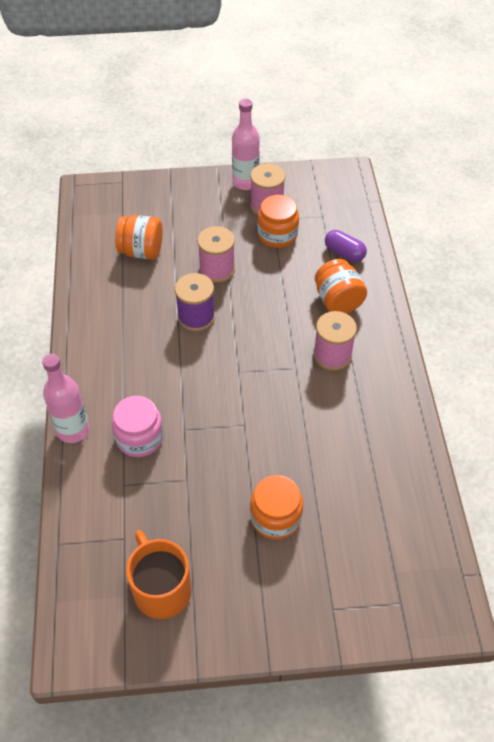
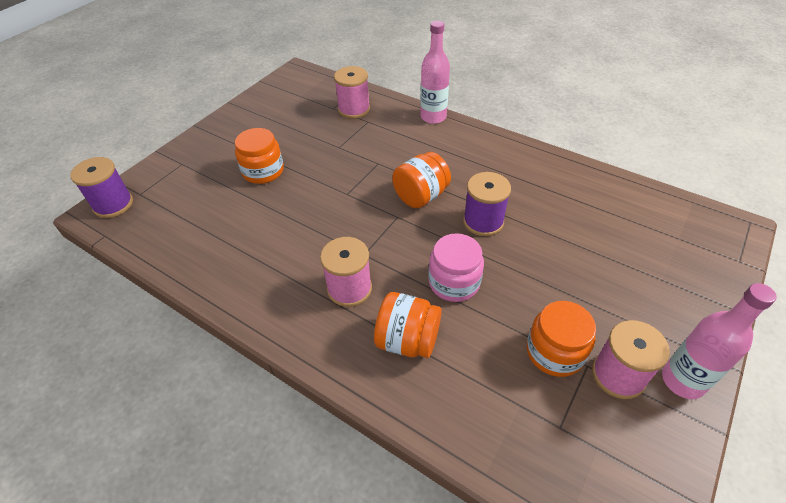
camera: 130 degrees right, 5 degrees down
(139, 438) = (395, 141): pink jar -> pink jar (454, 282)
(141, 251) = (603, 225): orange jar -> orange jar (421, 196)
(161, 588) = (286, 109): orange mug -> none
(217, 269) = (535, 267): pink spool -> pink spool (354, 109)
(344, 253) = (473, 402): purple capsule -> none
(433, 612) = (113, 204): none -> purple spool

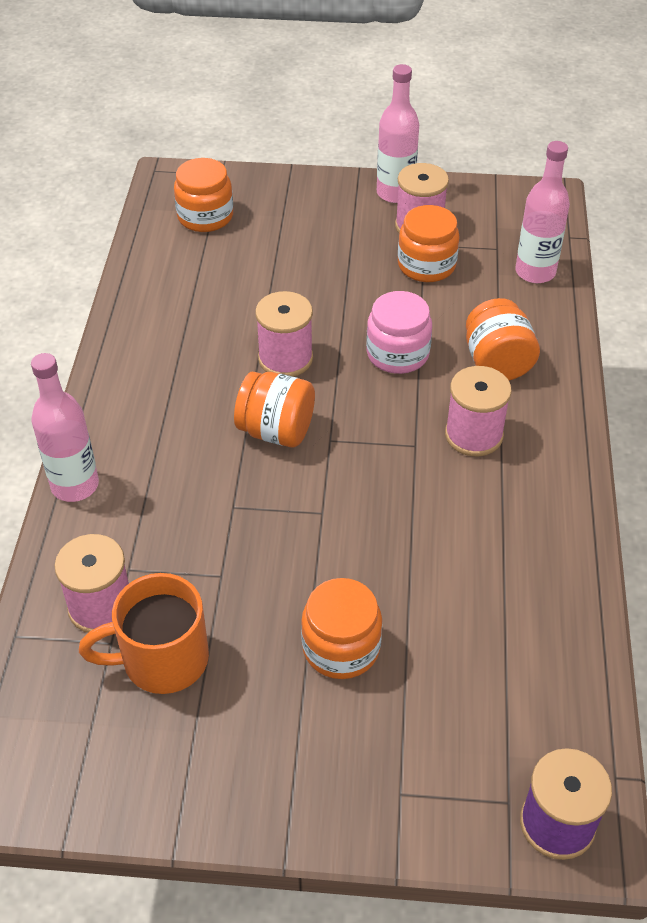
camera: 120 degrees left, 0 degrees up
(311, 119) = (161, 659): none -> orange mug
(483, 221) = (285, 358): purple spool -> pink spool
(508, 441) = (535, 272): none -> pink bottle
(672, 232) = (205, 216): none -> orange jar

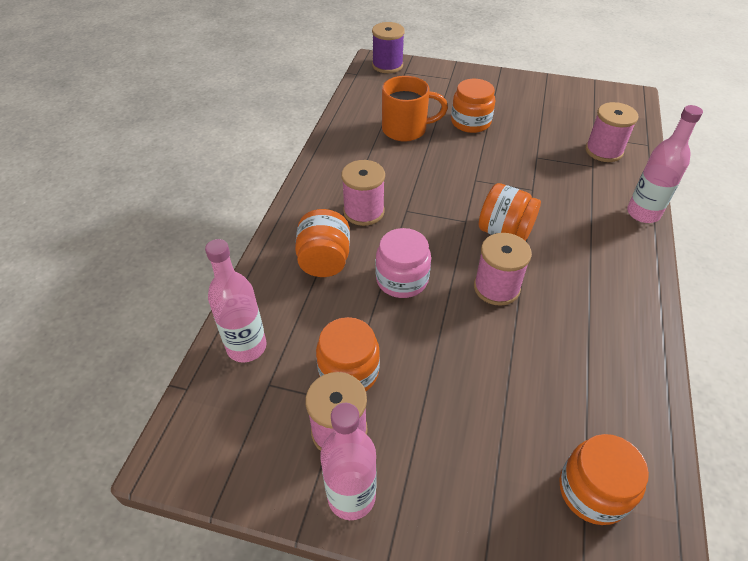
camera: 170 degrees left, 0 degrees up
(161, 659) = (564, 127): orange mug -> orange mug (406, 129)

